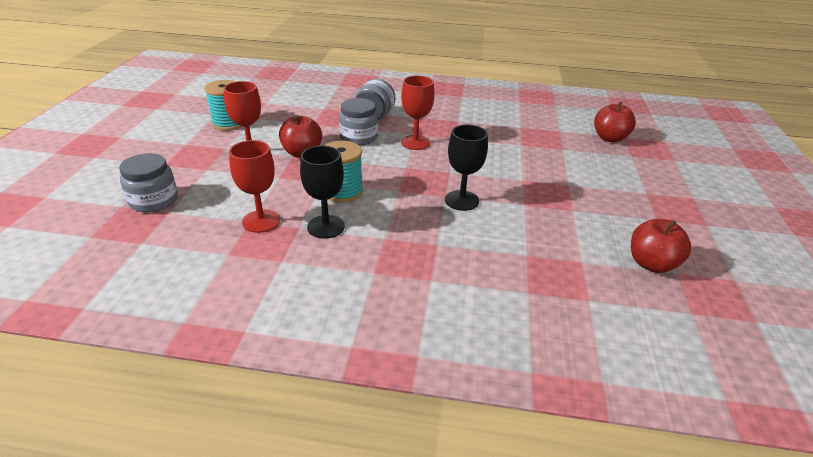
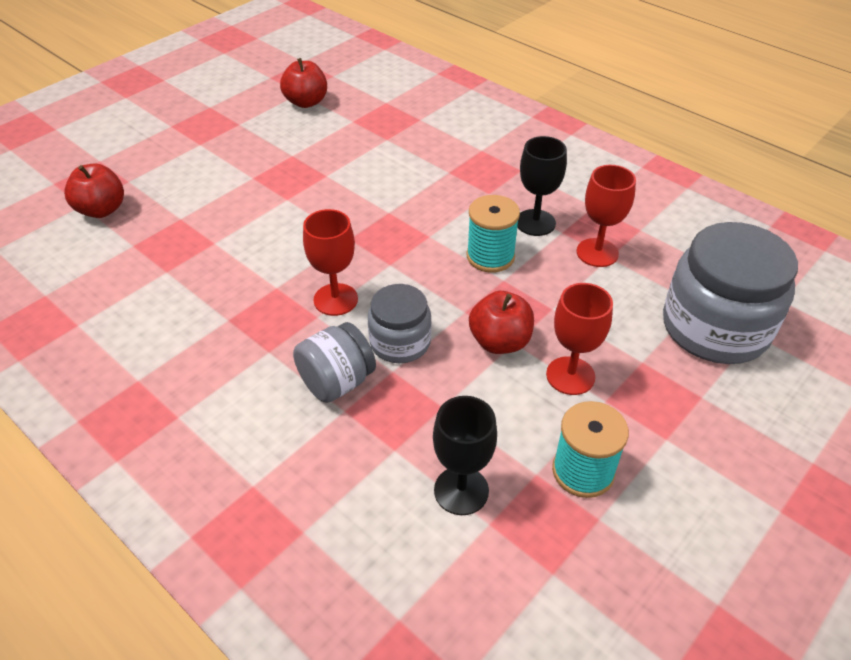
camera: 145 degrees left, 10 degrees up
(154, 200) = (715, 328): grey jar -> grey jar, size x1.77
(461, 200) = (379, 200): black goblet -> black goblet (461, 490)

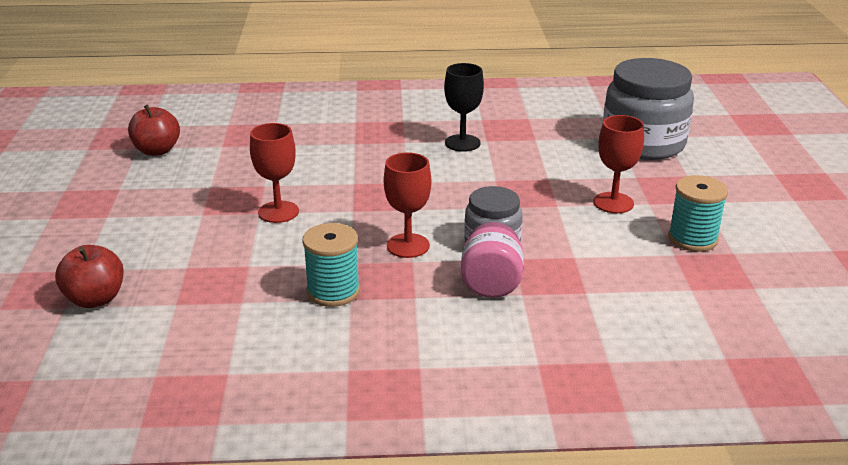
camera: 45 degrees left, 15 degrees down
(337, 382) = (491, 284): grey jar -> pink jar
(461, 490) = (653, 285): black goblet -> none
(490, 256) = (466, 172): turquoise spool -> turquoise spool (333, 291)
(500, 342) = (549, 209): red apple -> none
(597, 253) = (525, 140): red goblet -> red goblet (278, 212)

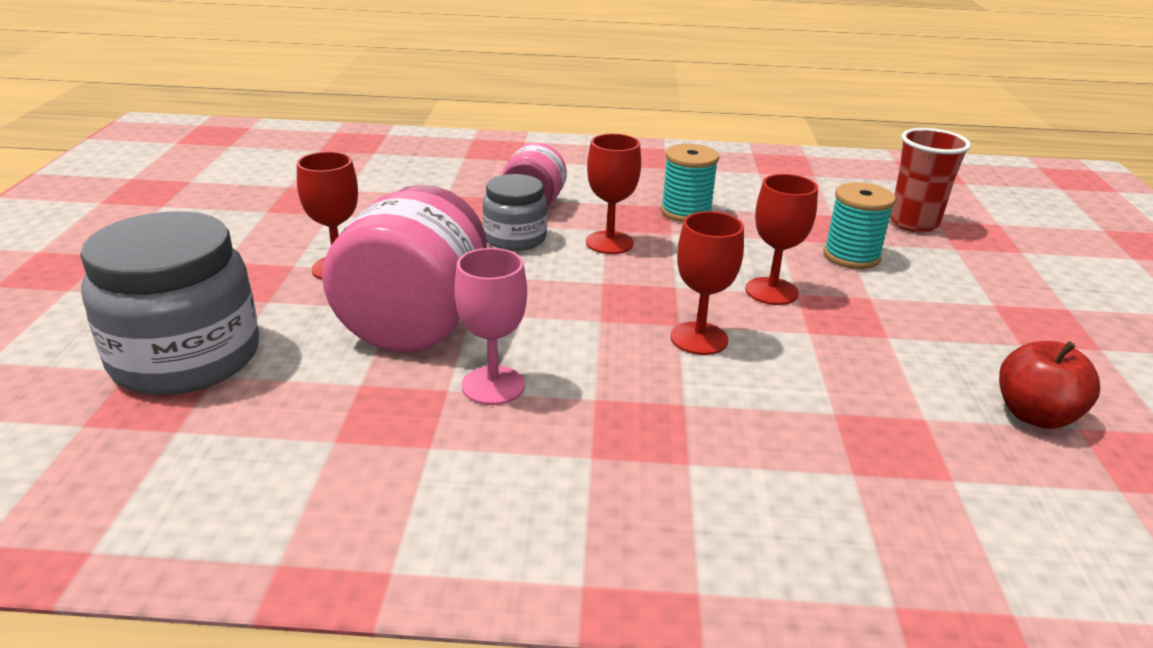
camera: 175 degrees left, 0 degrees up
(95, 299) = (914, 223): red apple -> red cup
(341, 175) = (699, 338): none -> red goblet
(462, 143) = (493, 385): black goblet -> pink goblet
(527, 170) = (415, 324): none -> pink jar
(692, 238) = (292, 225): turquoise spool -> turquoise spool (851, 256)

